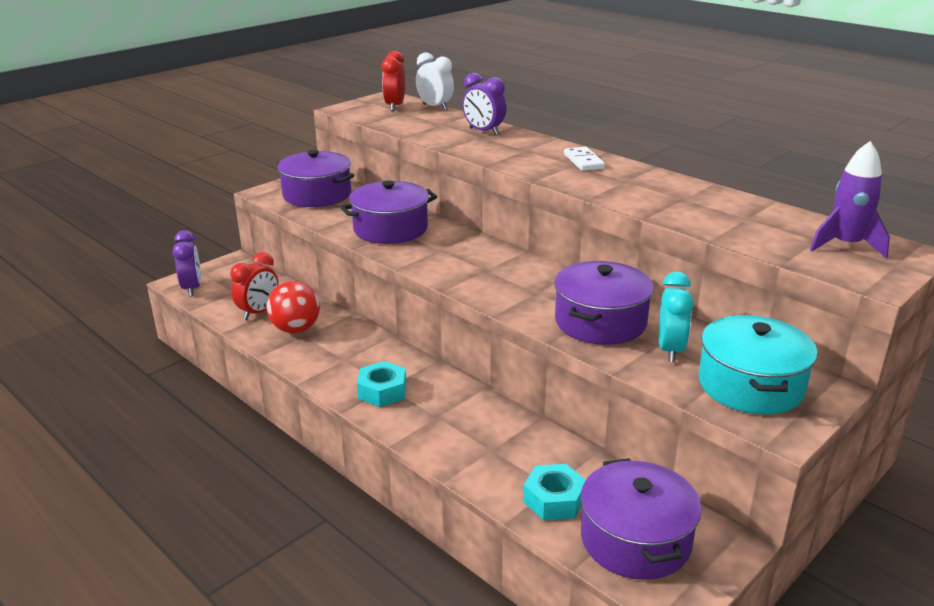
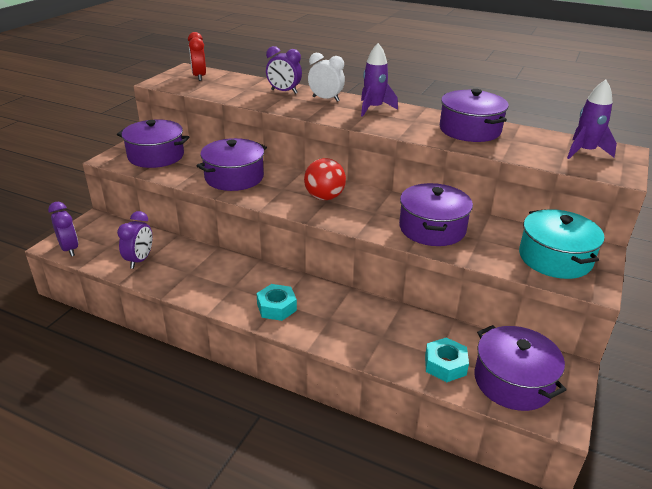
camera: 20 degrees left, 5 degrees up
(258, 312) = (140, 260): red clock -> purple clock
(296, 329) = (179, 269): red ball -> red ball (324, 197)
(435, 107) = (231, 74): white clock -> white clock (326, 99)
(583, 161) = (373, 108): white domino -> purple rocket
(670, 350) = (490, 241): turquoise clock -> none
(695, 200) = (469, 130): none -> purple pot

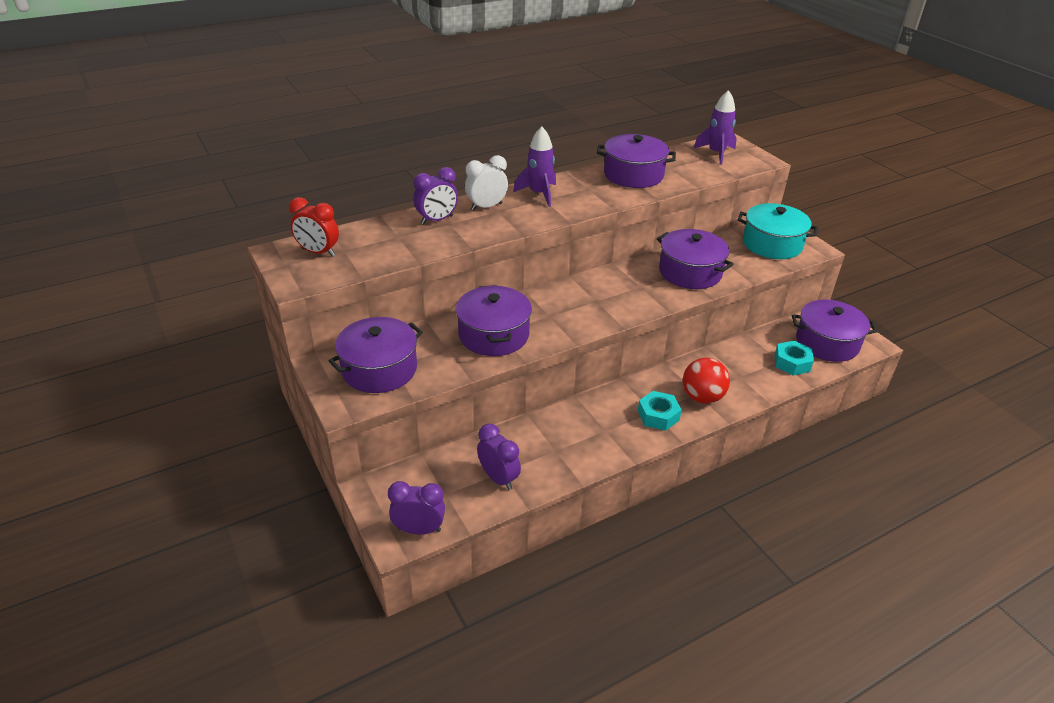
camera: 55 degrees left, 5 degrees up
(324, 197) = (589, 300): red ball -> red ball (702, 397)

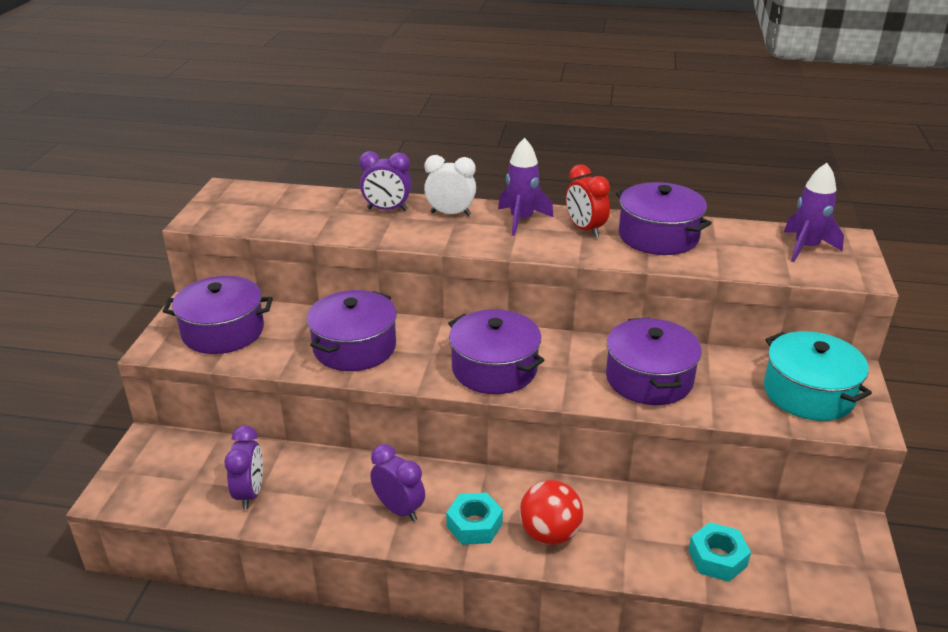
camera: 40 degrees right, 5 degrees down
(318, 252) = (252, 201): red clock -> red clock (585, 229)
(419, 529) = (135, 497): purple clock -> purple clock (399, 509)
(827, 343) = (802, 561): purple pot -> purple pot (494, 368)

